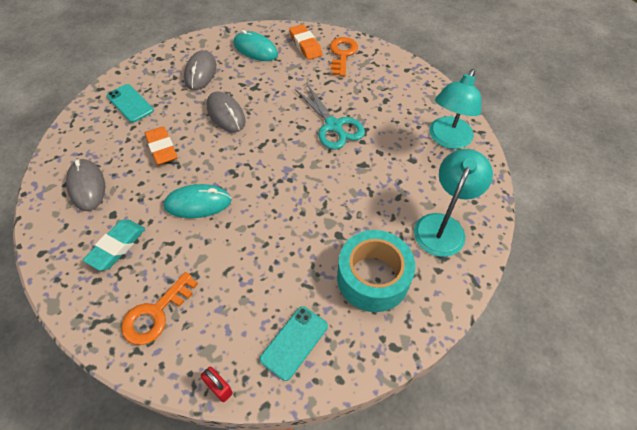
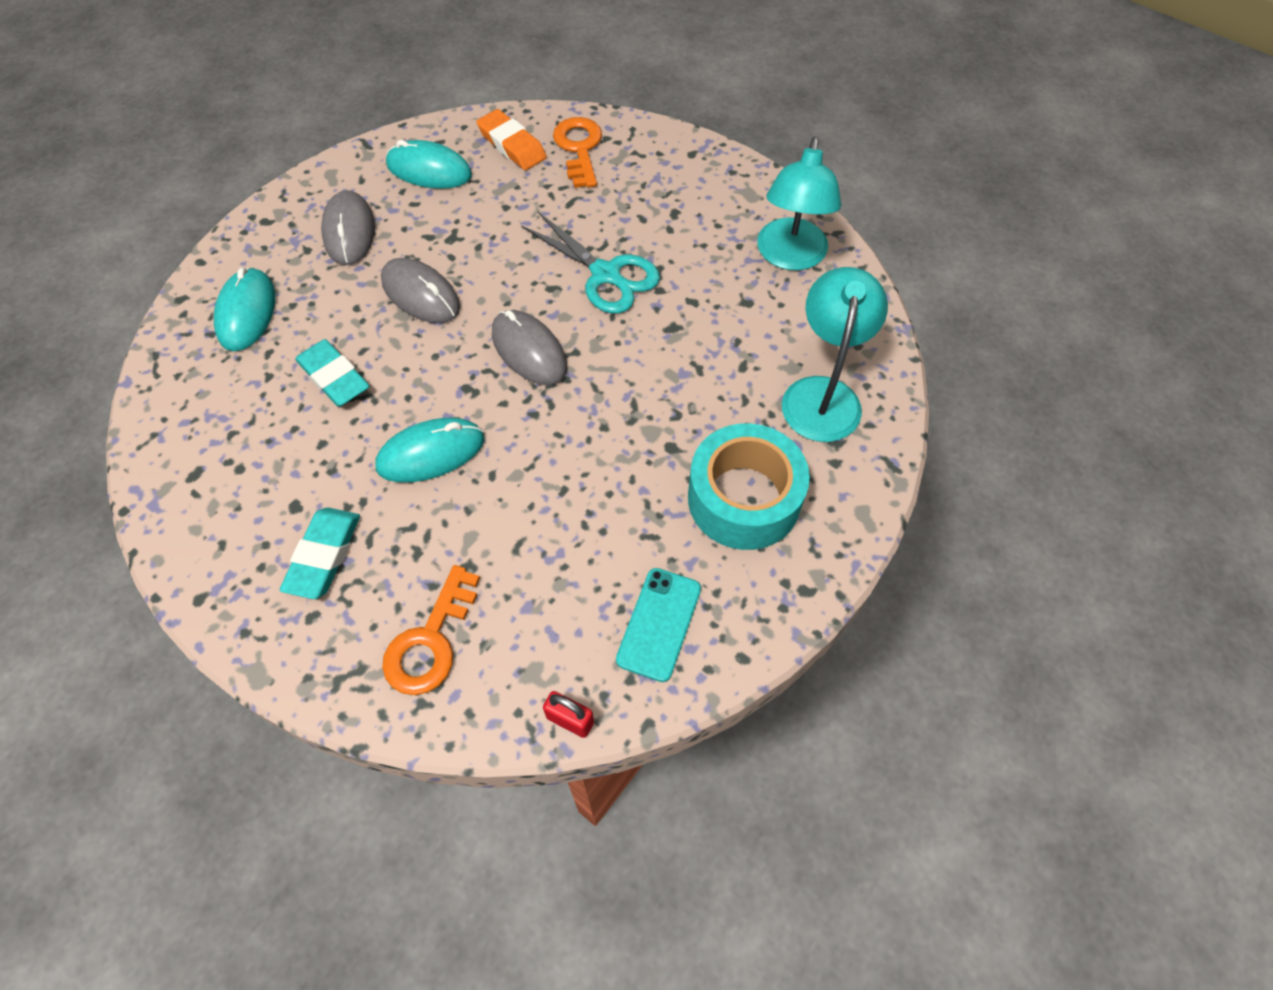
camera: 15 degrees left, 5 degrees up
(87, 186) = (231, 471): grey mouse -> grey mouse (529, 351)
(130, 103) = (247, 312): turquoise phone -> turquoise mouse
(162, 148) = (334, 377): orange eraser -> turquoise eraser

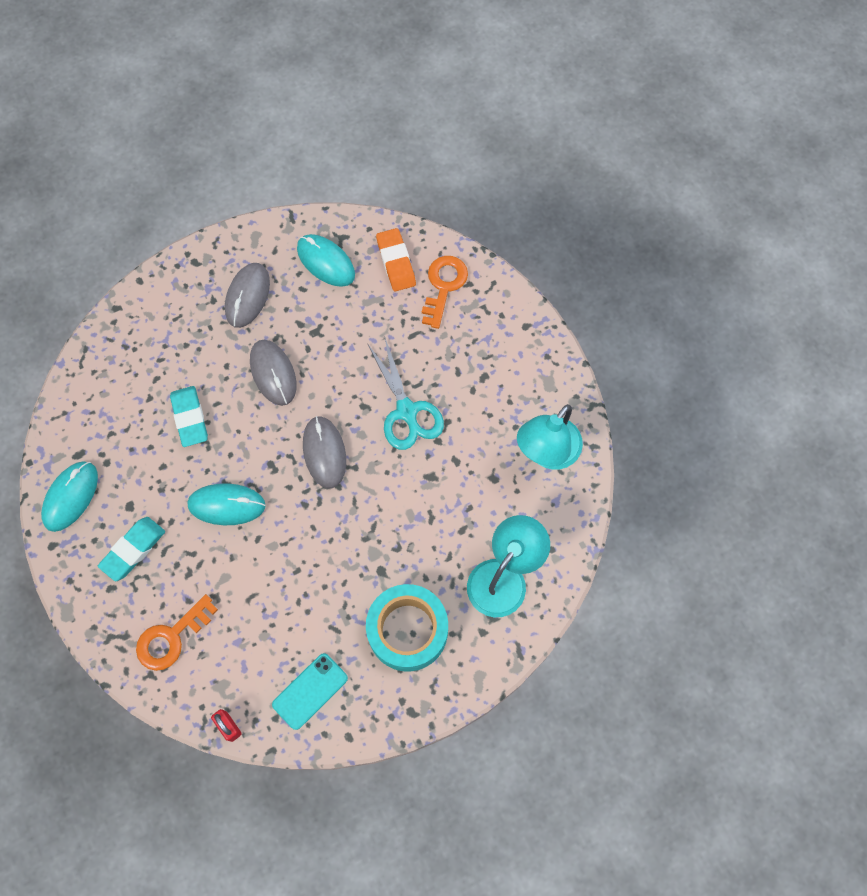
camera: 25 degrees right, 10 degrees up
(247, 312) = (154, 339): turquoise mouse -> turquoise mouse (71, 497)

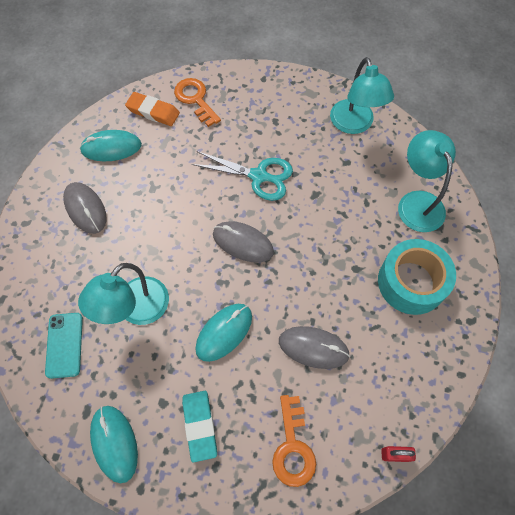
camera: 50 degrees left, 5 degrees down
(190, 418) = (136, 310): turquoise eraser -> turquoise lamp
(273, 373) = (156, 233): grey mouse -> grey mouse (313, 348)
(310, 691) = (409, 376): turquoise phone -> turquoise phone (64, 345)

